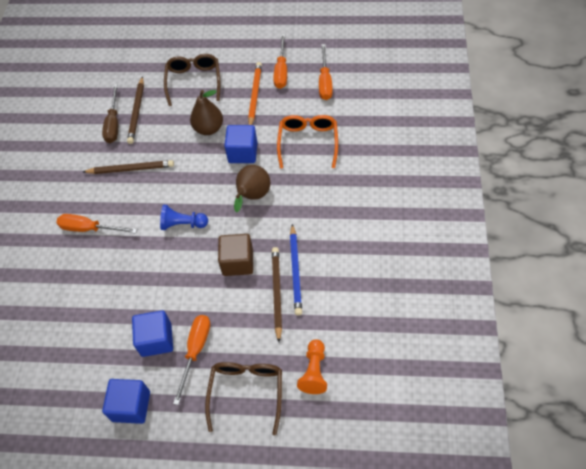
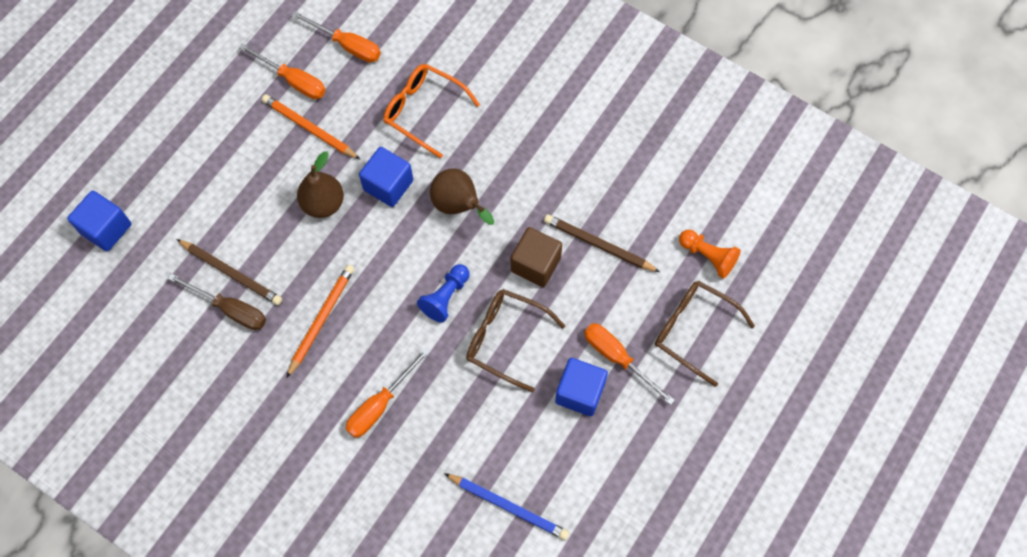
camera: 65 degrees left, 10 degrees up
(130, 169) = (321, 320): brown pencil -> orange pencil
(131, 406) = (643, 452): blue cube -> blue cube (106, 229)
(194, 81) = (231, 184): brown glasses -> brown glasses (505, 339)
(295, 271) = (584, 213): blue pencil -> blue pencil (508, 506)

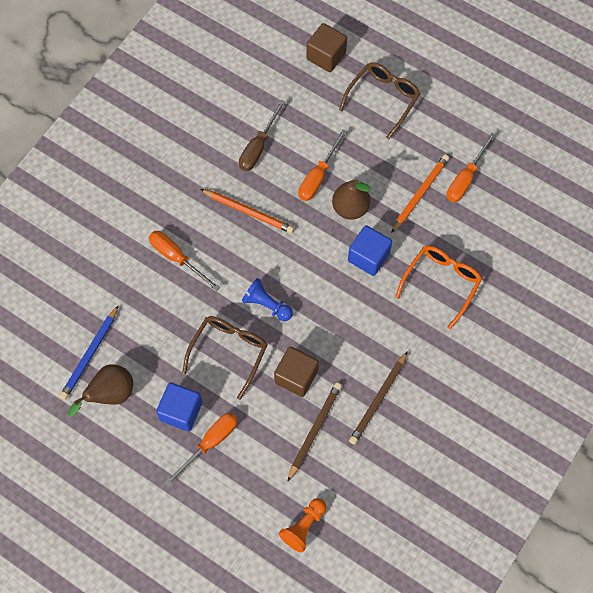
camera: 90 degrees right, 0 degrees up
(106, 229) = (326, 56): blue cube -> brown cube
(231, 273) = (289, 145): brown pencil -> brown pencil (378, 399)
(347, 45) = (503, 219): orange screwdriver -> orange screwdriver (318, 176)
(458, 206) = (350, 313): brown pear -> brown pear (110, 394)
(693, 330) = (233, 509): brown glasses -> brown glasses (383, 99)

